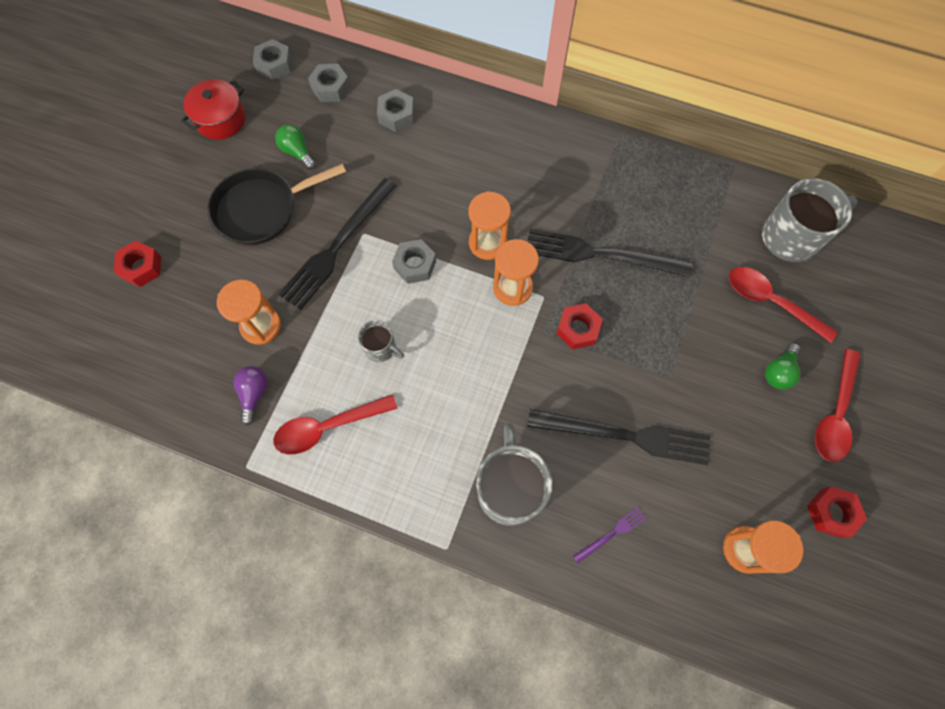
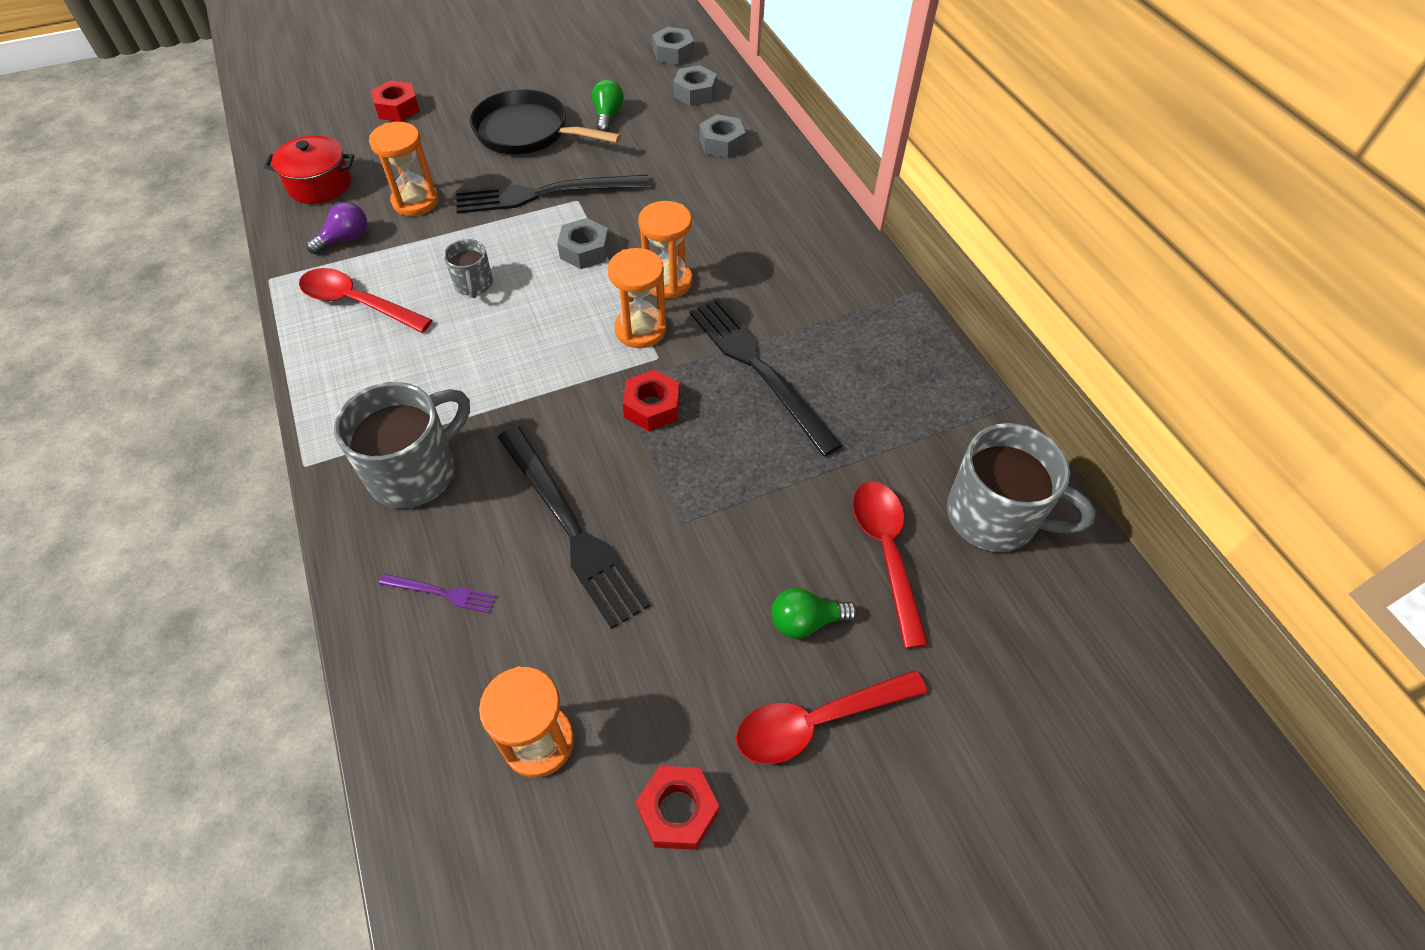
camera: 45 degrees right, 15 degrees down
(221, 120) = (583, 61): red pot -> red pot (319, 185)

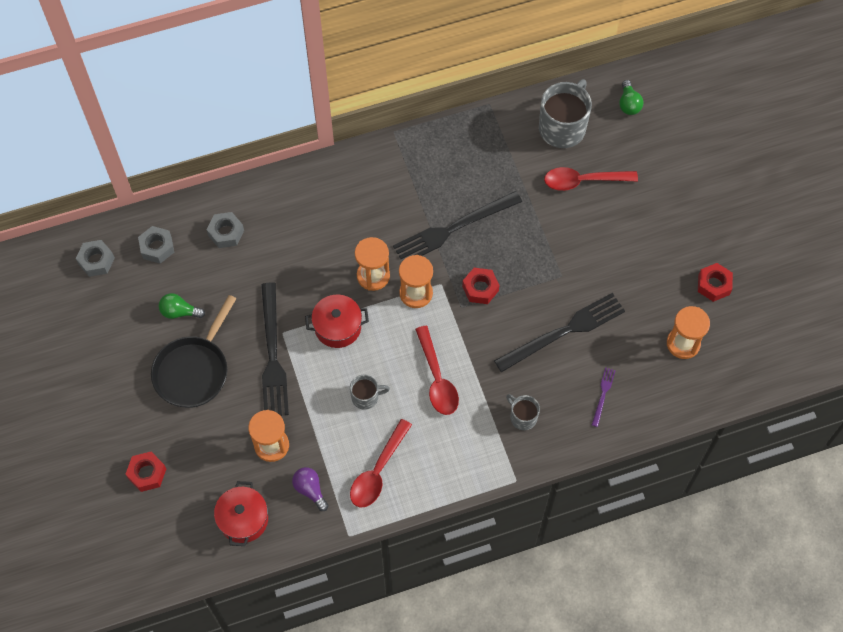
camera: 85 degrees left, 10 degrees up
(415, 471) = (522, 417): grey mug -> grey mug, size x0.52
(584, 251) = (338, 327): grey nut -> red pot
(806, 621) = (621, 223): green light bulb -> green light bulb (628, 104)
(817, 721) = (672, 224): red spoon -> red spoon (437, 378)

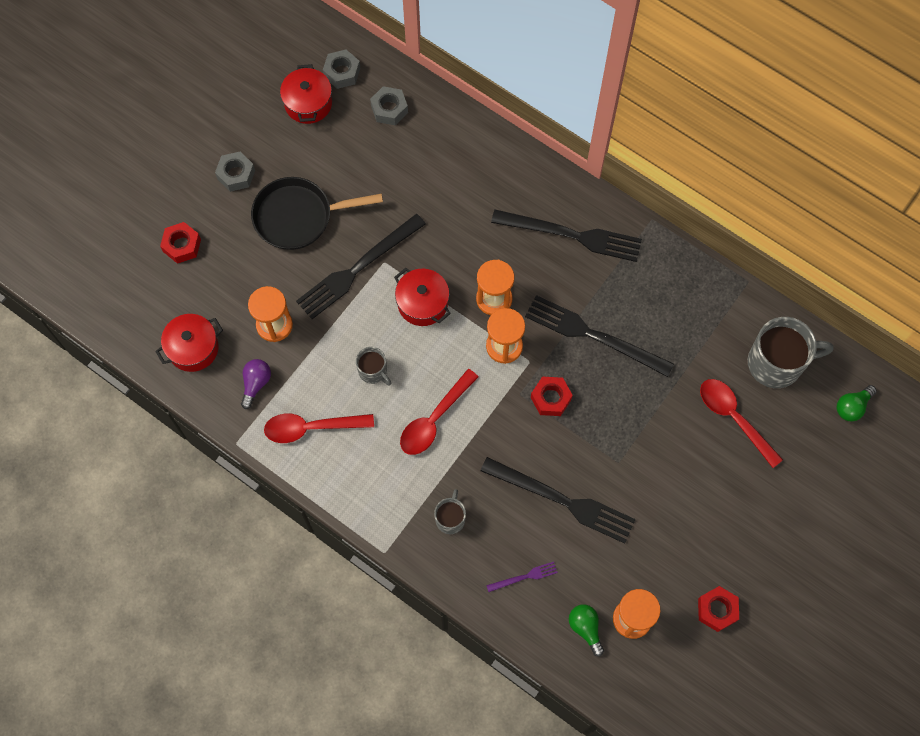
camera: 55 degrees right, 5 degrees up
(102, 302) = (308, 103): none -> red pot
(179, 312) = (343, 168): green light bulb -> green light bulb (585, 628)
(226, 233) = (444, 152): grey nut -> grey nut (236, 174)
(364, 191) = (572, 235): none -> black fork

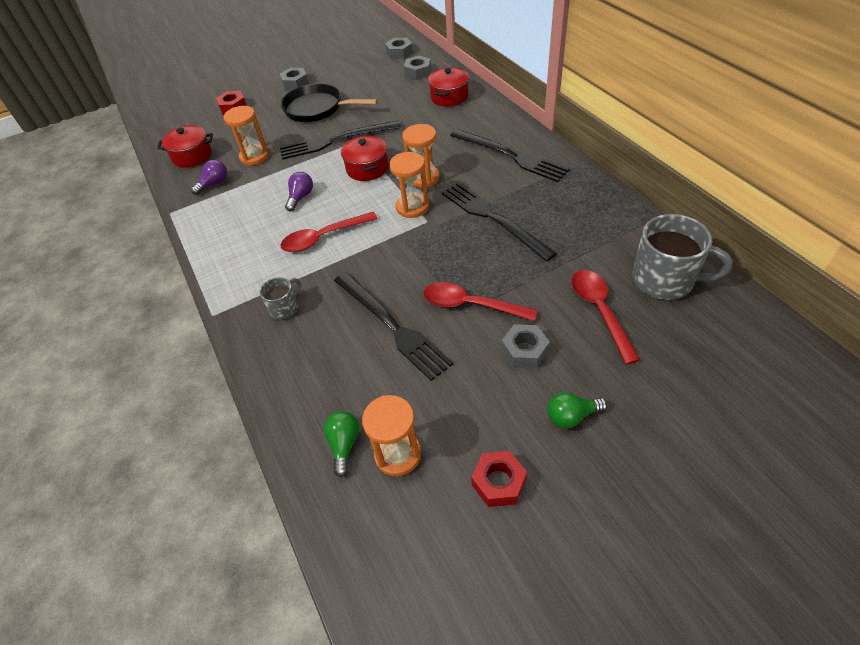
camera: 30 degrees right, 20 degrees down
(308, 103) = (367, 62): red pot -> red pot (449, 97)
(312, 428) = (229, 218): red spoon -> red spoon (471, 305)
(373, 371) = (301, 197): grey mug -> purple light bulb
(524, 577) = (316, 376): purple fork -> none
(550, 398) = (429, 249): red nut -> none
(688, 484) = (524, 351): none -> grey nut
(852, 407) = (740, 338): green light bulb -> green light bulb (571, 416)

